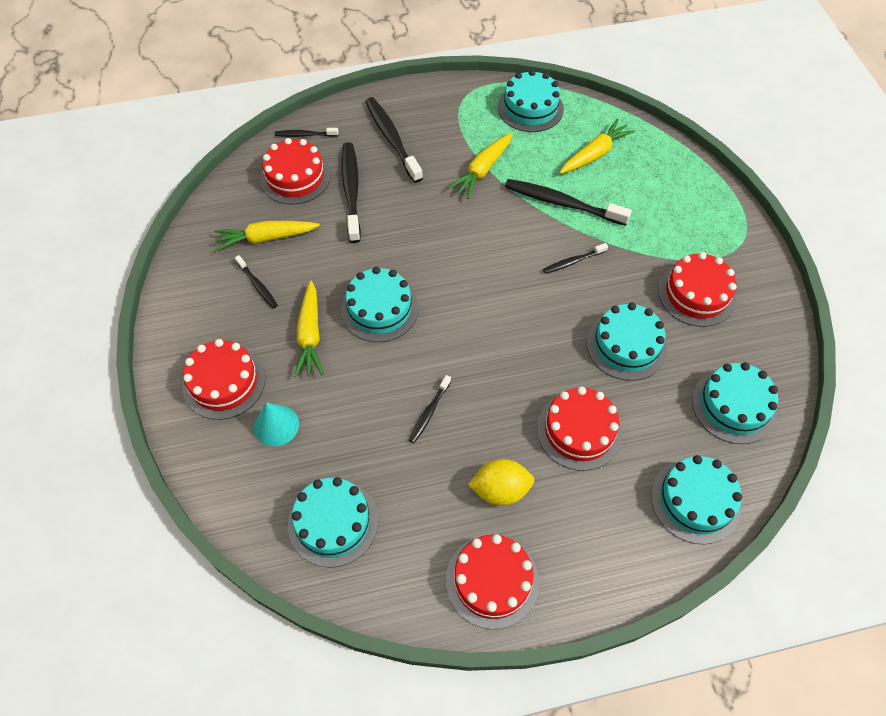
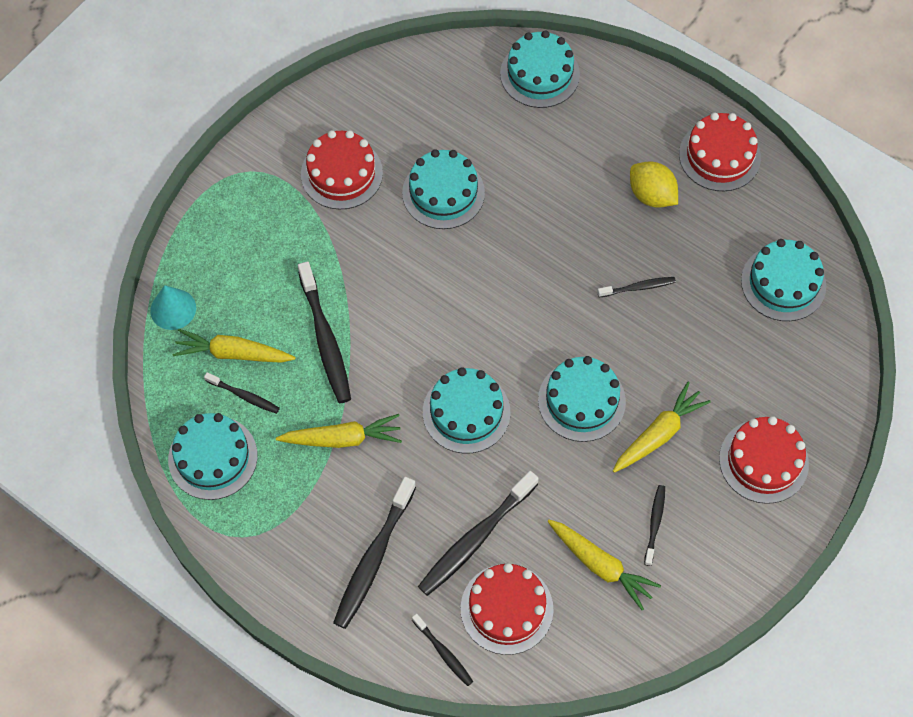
camera: 130 degrees left, 5 degrees up
(276, 425) = (756, 387): turquoise cone -> turquoise cone (173, 309)
(573, 262) = (389, 285): black toothbrush -> black toothbrush (244, 396)
(579, 430) = (553, 177): red cake -> none
(733, 405) = (434, 92): turquoise cake -> turquoise cake (466, 412)

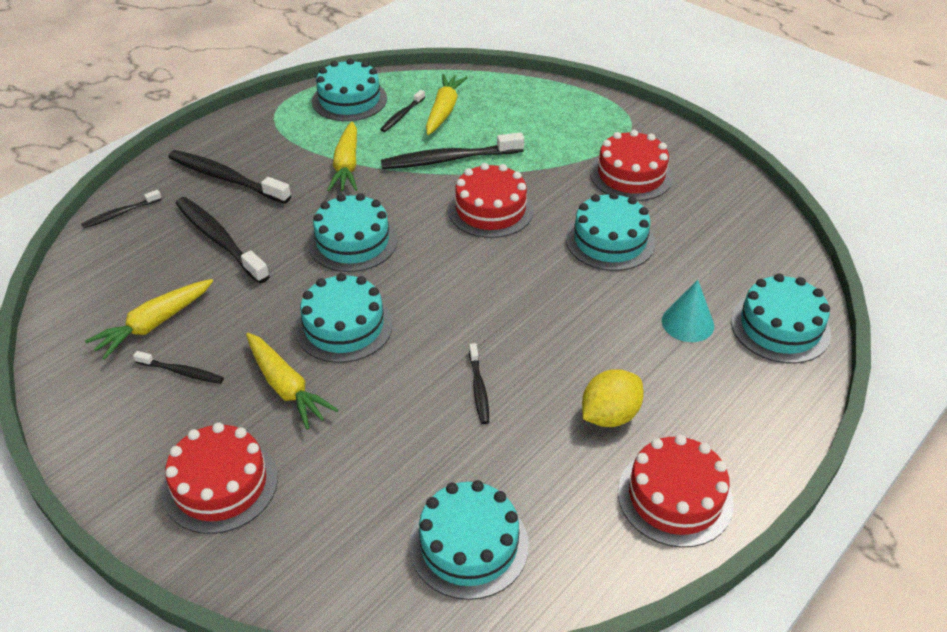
camera: 95 degrees right, 20 degrees down
(173, 309) = (491, 83): turquoise cone -> turquoise cone (687, 323)
(506, 609) = (141, 255): red cake -> red cake (490, 210)

